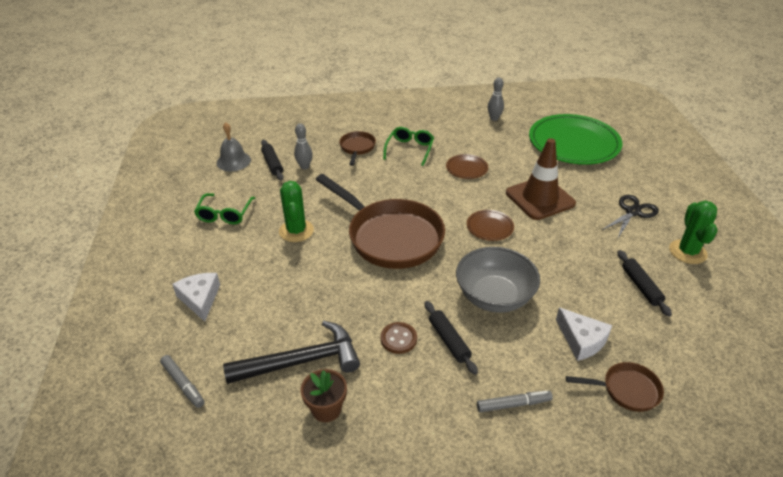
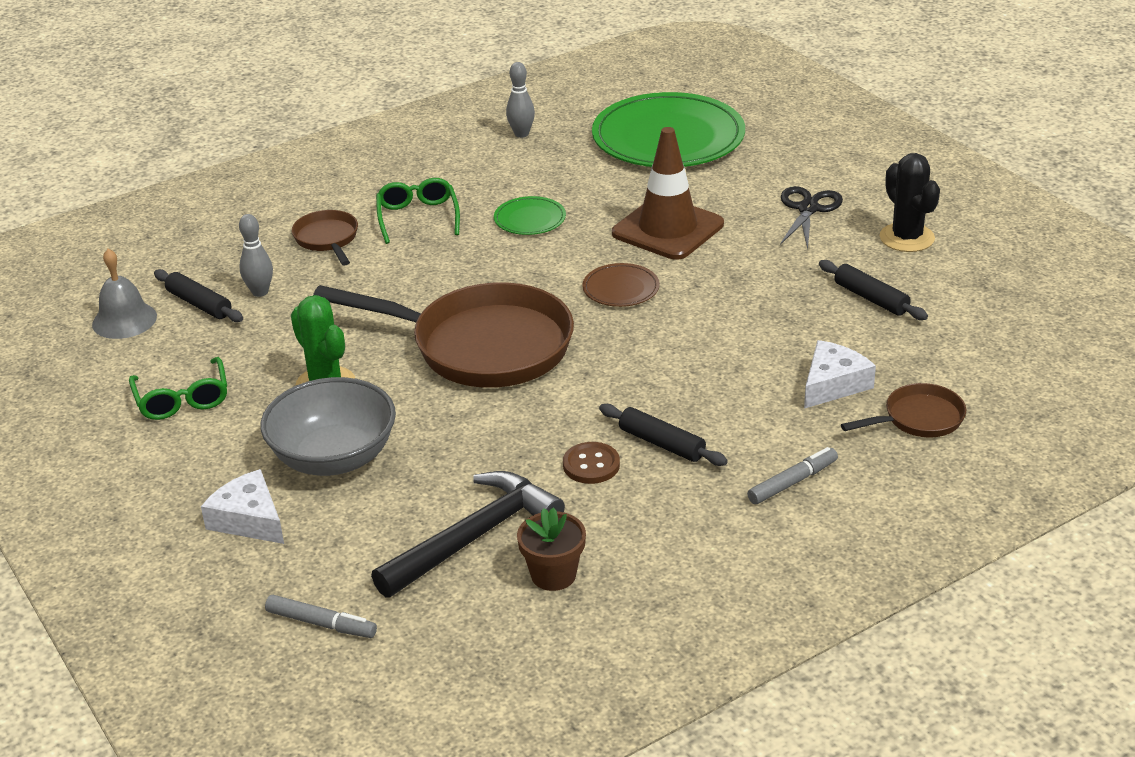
camera: 25 degrees left, 5 degrees down
(466, 168) = (530, 219): brown plate -> green plate
(494, 297) = (687, 373): grey bowl -> grey bowl (334, 458)
(582, 340) = (833, 384): white cheese -> white cheese turned 75 degrees counterclockwise
(687, 252) = (907, 238): green cactus -> black cactus

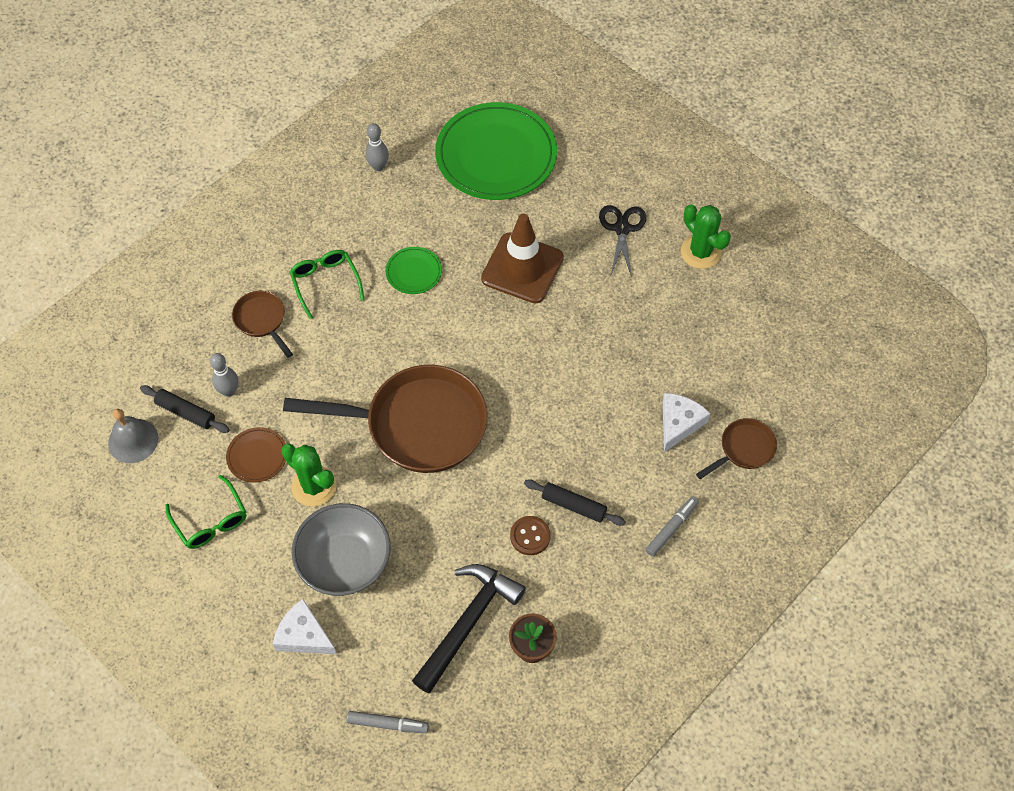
camera: 15 degrees left, 25 degrees up
(621, 288) = (504, 343): brown plate -> brown plate (257, 456)
(871, 298) = (687, 325): black rolling pin -> none
(907, 238) = (700, 252): black cactus -> green cactus

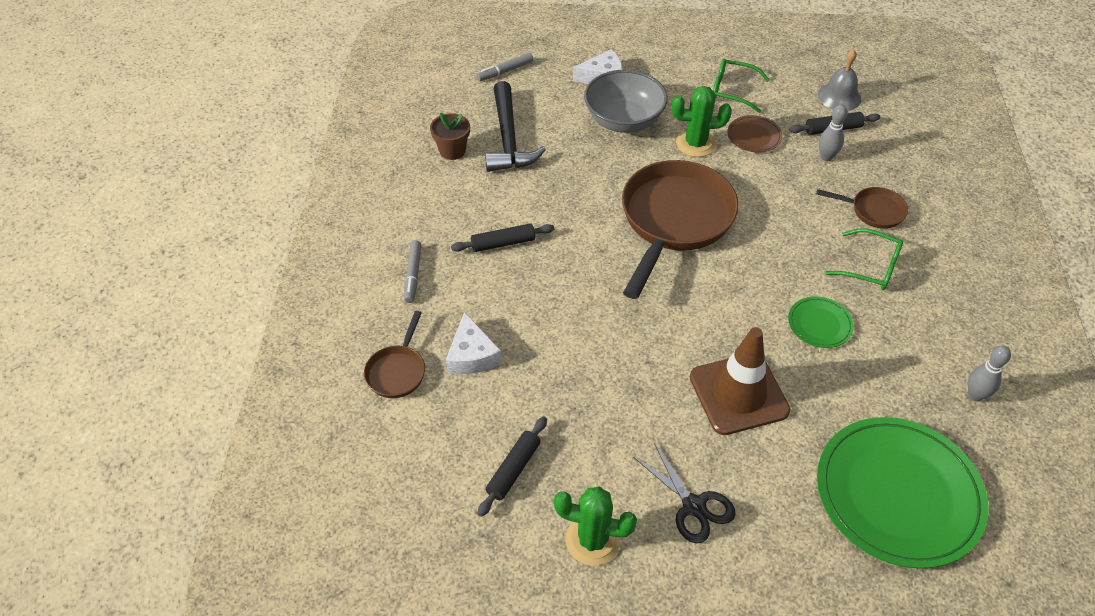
camera: 140 degrees right, 10 degrees down
(418, 425) = (674, 220): brown pan -> brown pan turned 150 degrees clockwise
(530, 536) = (516, 206): brown button -> none
(715, 324) = (513, 470): none -> black rolling pin

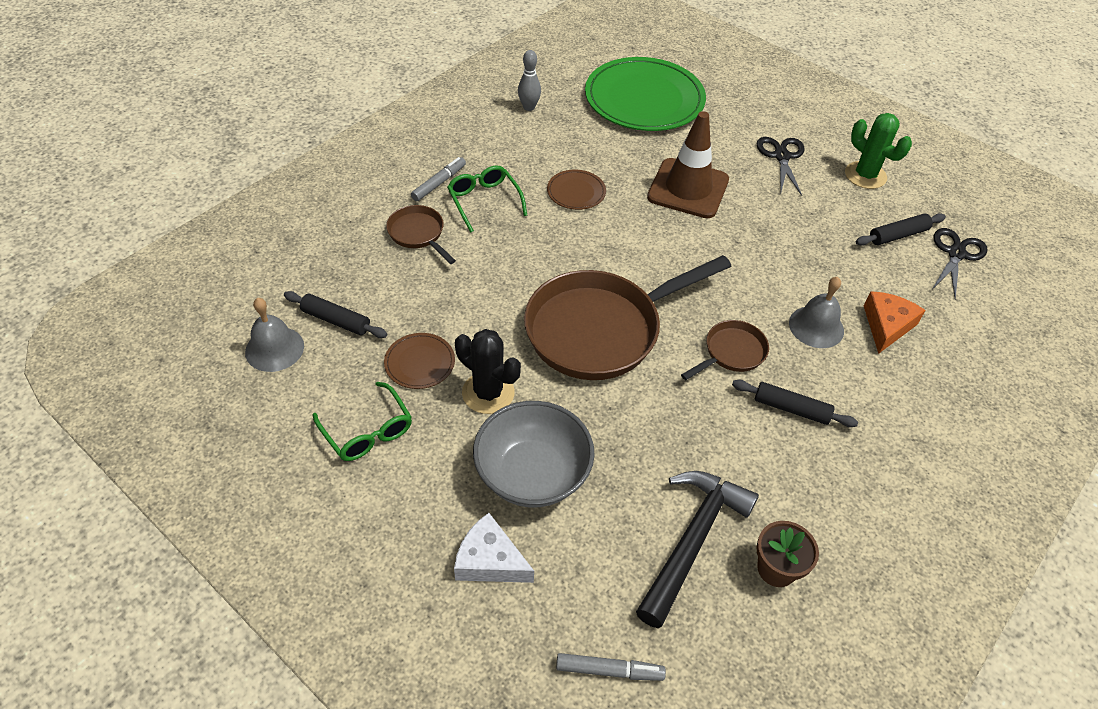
camera: 145 degrees left, 0 degrees up
(397, 371) = (964, 350): brown pan -> brown pan (731, 352)
(413, 275) = (908, 431): grey marker -> grey marker (439, 183)
(446, 483) = (956, 254): none -> black scissors
(472, 355) = (887, 325): white cheese -> orange cheese
(527, 318) = (816, 326): none -> grey bell
(695, 144) = (488, 393): green cactus -> black cactus
(819, 324) = (576, 192): green plate -> brown plate
(826, 157) = (385, 299): grey bowling pin -> none

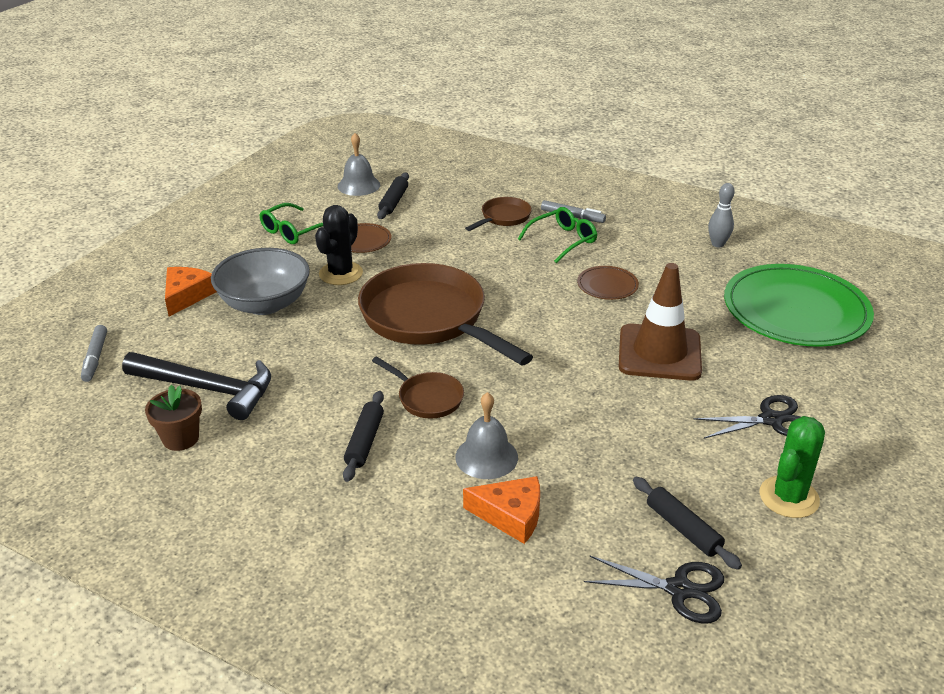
camera: 80 degrees right, 15 degrees down
(489, 560) = (187, 296): white cheese -> orange cheese

